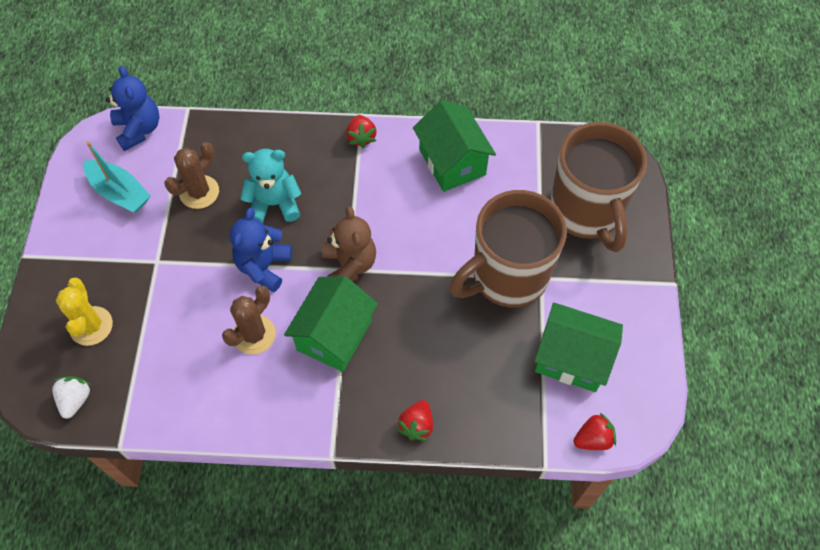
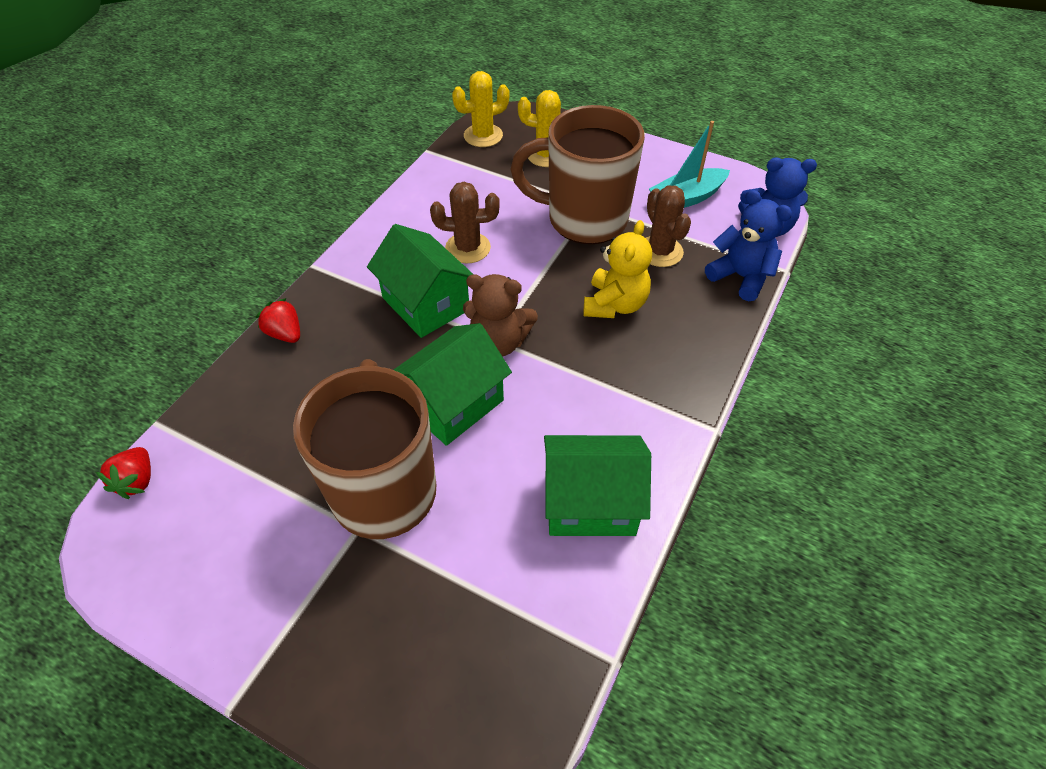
camera: 115 degrees right, 10 degrees down
(75, 400) = (483, 136): white strawberry -> yellow cactus
(254, 335) = (468, 248): brown cactus -> brown cactus turned 60 degrees counterclockwise
(264, 267) = (539, 275): blue teddy bear -> blue teddy bear (741, 277)
(274, 204) = (614, 304): turquoise teddy bear -> yellow teddy bear
(361, 137) = (676, 415): red strawberry -> none
(572, 358) = (236, 508): green house -> green house (453, 403)
(586, 212) = (415, 643): brown mug -> brown mug (584, 219)

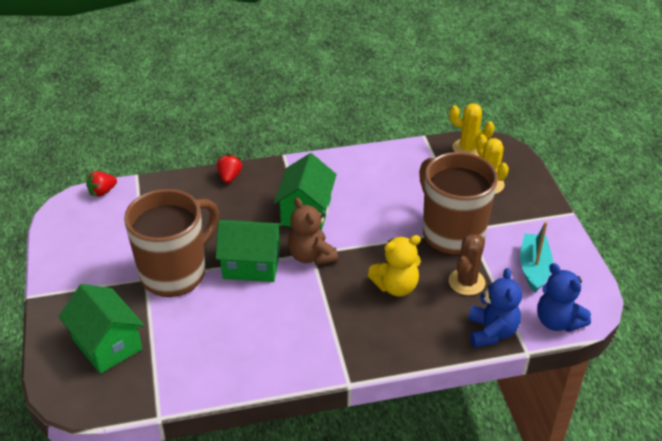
camera: 50 degrees right, 10 degrees down
(468, 248) = (366, 201): brown cactus -> none
(590, 503) = (242, 355): green house -> green house (107, 344)
(686, 198) = (534, 268): turquoise boat -> turquoise boat turned 75 degrees clockwise

